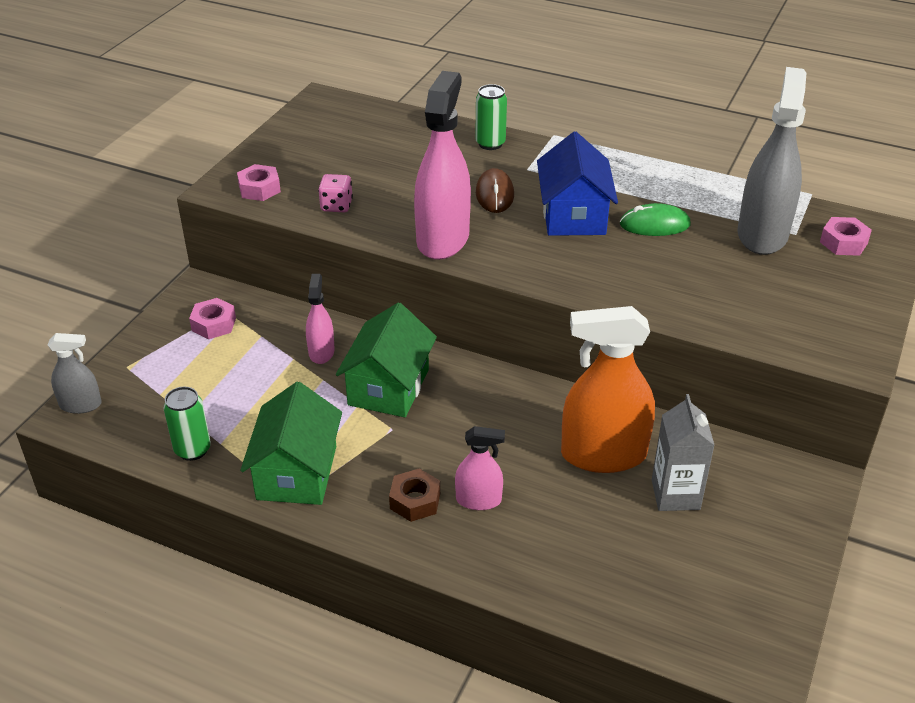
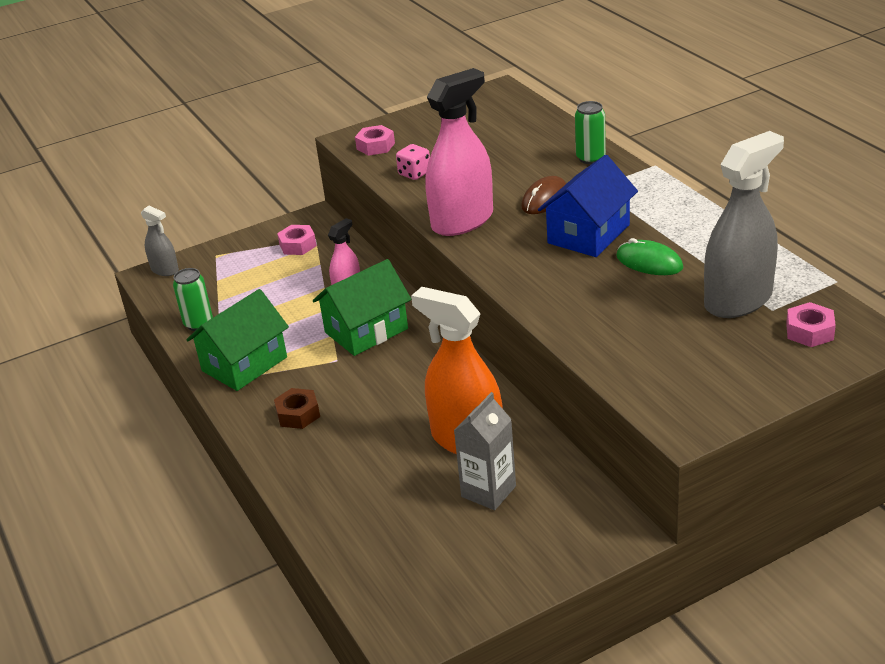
camera: 40 degrees right, 5 degrees down
(478, 500) = (340, 432): pink spray bottle -> none

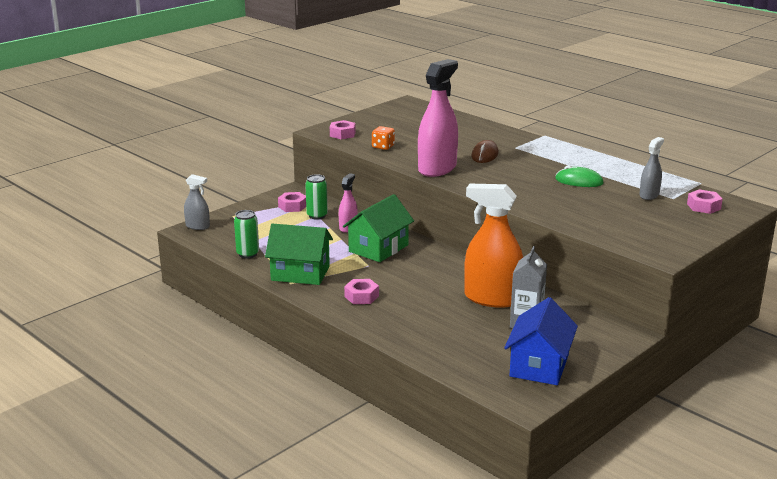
camera: 20 degrees left, 10 degrees down
(244, 364) = (300, 273): green house -> green house turned 75 degrees clockwise
(298, 414) = (361, 296): brown nut -> pink nut
(414, 173) = (383, 147): pink dice -> orange dice
(588, 234) = (528, 170): blue house -> blue house (539, 365)
(590, 158) = (499, 133): green can -> green can (317, 216)
(738, 300) = (649, 195): grey spray bottle -> grey spray bottle, size x0.51

